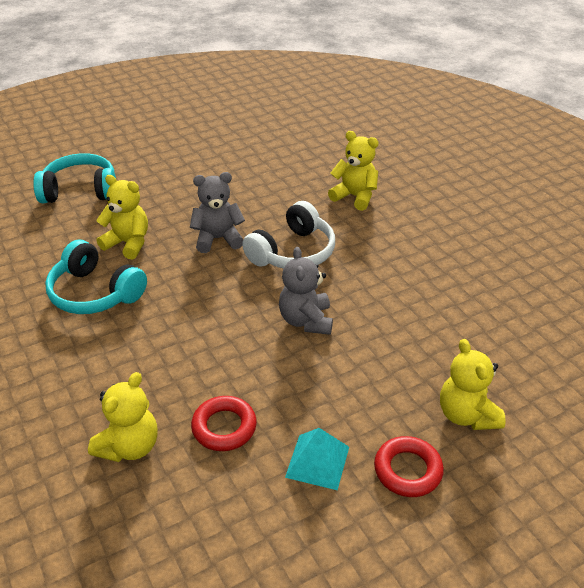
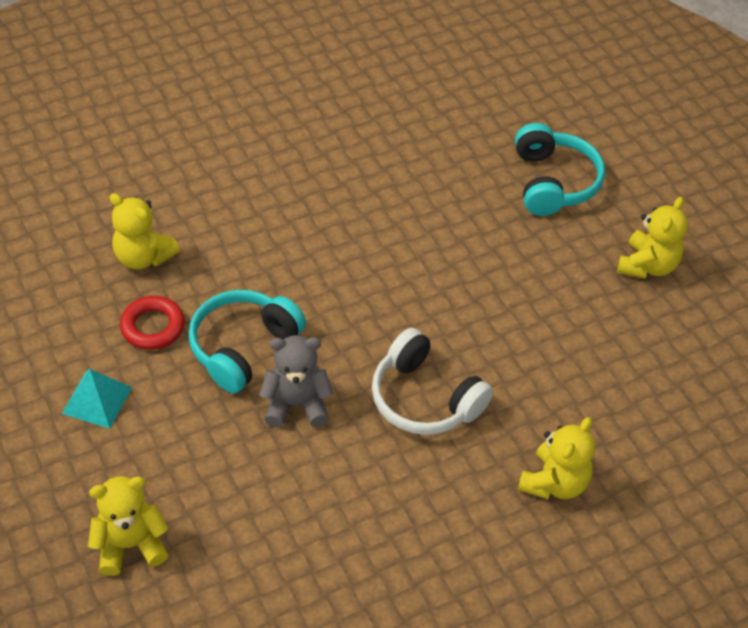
camera: 90 degrees right, 10 degrees up
(95, 293) = (358, 213): turquoise headphones -> turquoise headphones (243, 347)
(128, 243) = (446, 235): yellow teddy bear -> yellow teddy bear (647, 265)
(218, 239) = (453, 321): grey teddy bear -> none
(407, 470) = (71, 476): red ring -> none

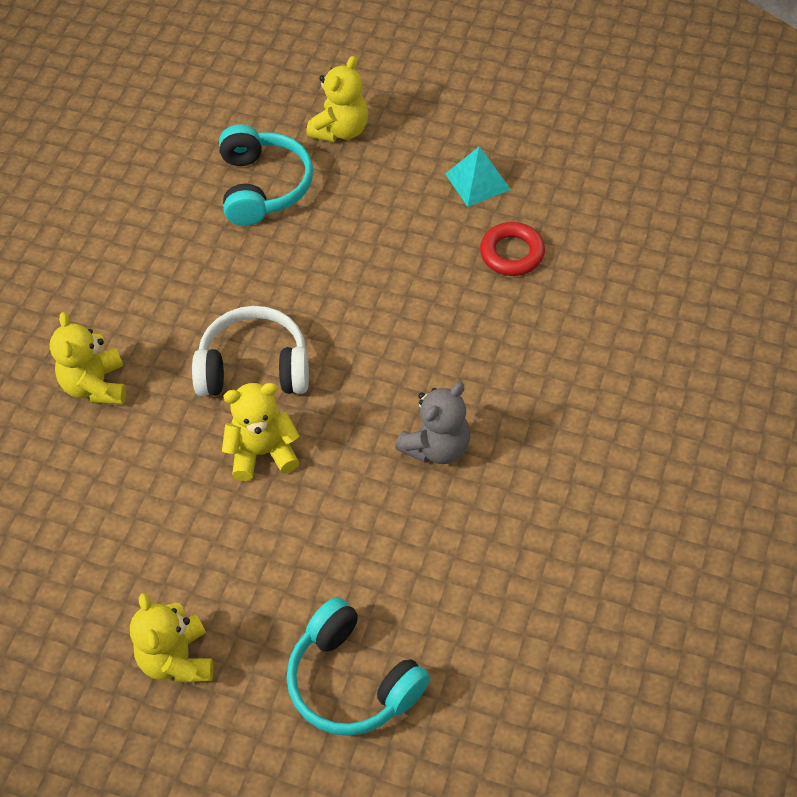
camera: 140 degrees right, 5 degrees up
(143, 257) = (593, 293): yellow teddy bear -> yellow teddy bear (262, 452)
(243, 347) = (431, 293): turquoise headphones -> turquoise headphones (263, 187)
(296, 404) = (342, 287): grey teddy bear -> grey teddy bear (437, 447)

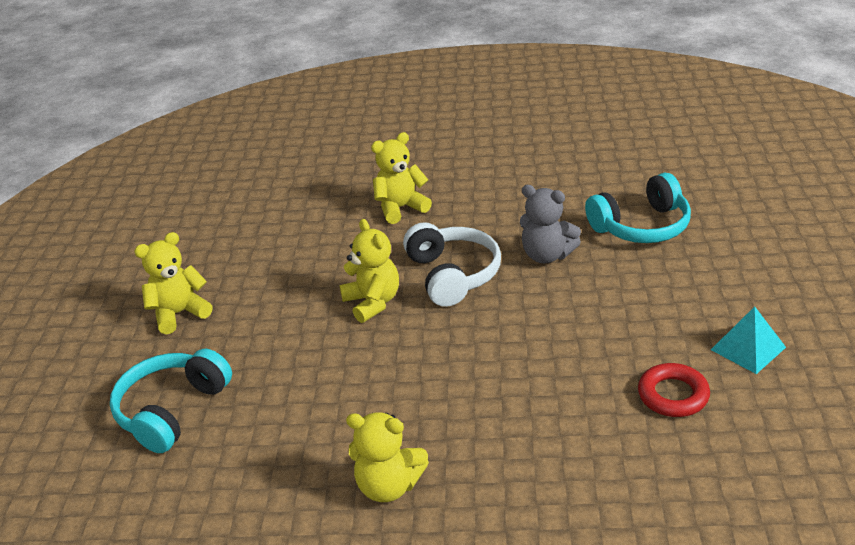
camera: 75 degrees right, 20 degrees down
(341, 130) = (740, 249): yellow teddy bear -> yellow teddy bear (389, 486)
(437, 447) = (417, 401): grey teddy bear -> grey teddy bear (547, 255)

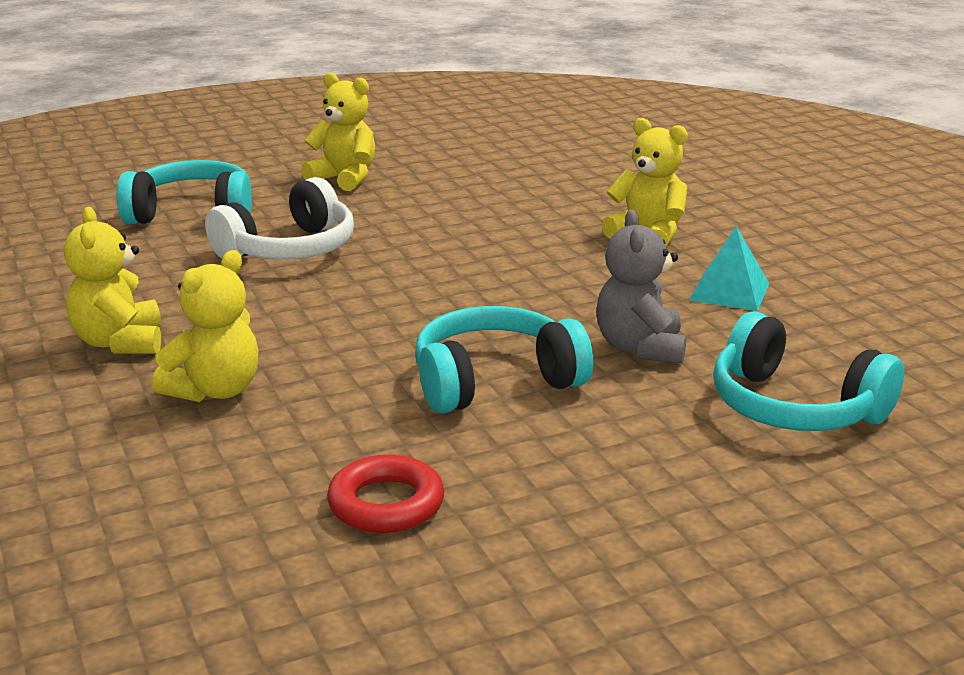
camera: 60 degrees right, 10 degrees down
(373, 302) = (438, 263): yellow teddy bear -> yellow teddy bear (215, 390)
(453, 275) = (535, 295): white headphones -> white headphones (289, 249)
(555, 320) = (494, 381): none -> turquoise headphones
(748, 348) = (548, 557): turquoise pyramid -> turquoise pyramid (729, 291)

